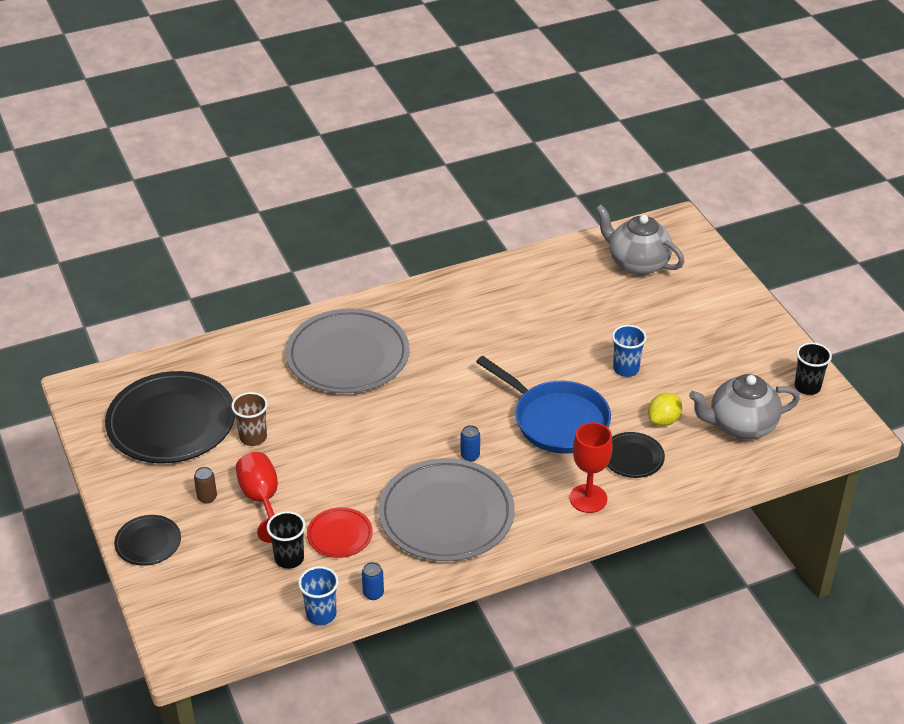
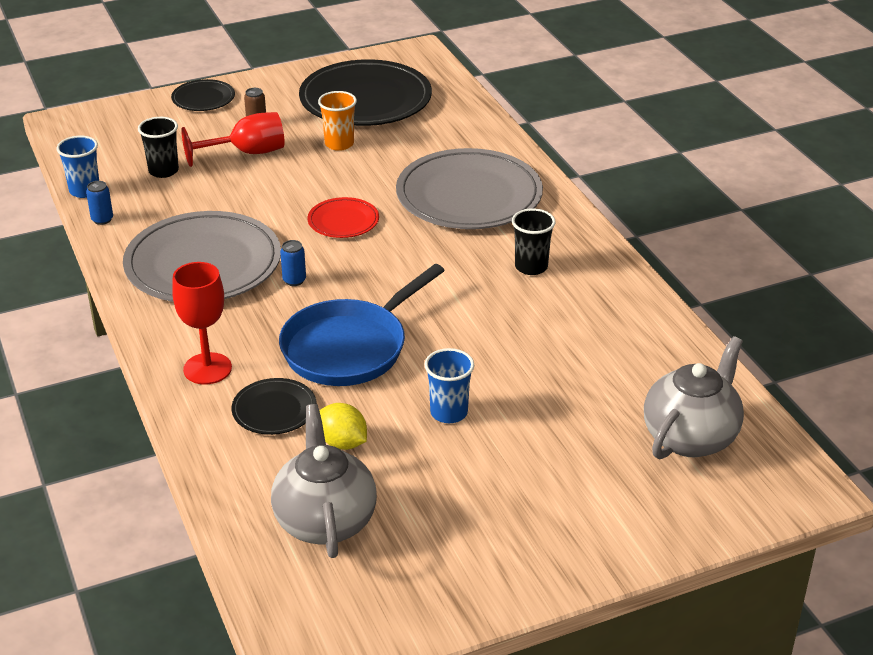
camera: 90 degrees right, 5 degrees down
(253, 437) = (339, 144): brown cup -> orange cup
(339, 535) = (188, 198): red plate -> red plate (343, 221)
(807, 387) = (408, 607): black cup -> black cup (531, 267)

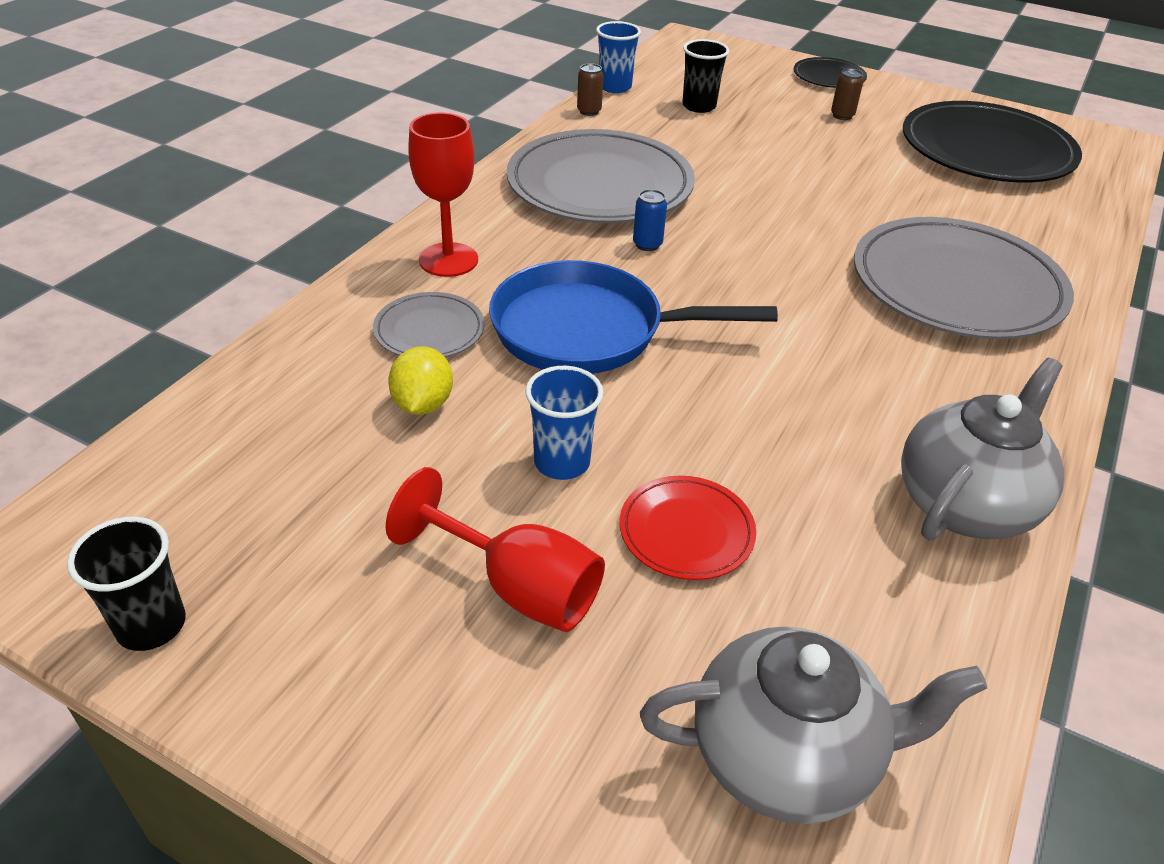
camera: 50 degrees right, 5 degrees up
(102, 219) = (589, 111): blue can -> brown can
(247, 153) = (792, 131): red goblet -> red goblet (517, 587)
(274, 410) = (429, 330): black plate -> grey plate
(325, 520) = (276, 457): grey teapot -> grey teapot (965, 504)
(339, 144) = (893, 169): orange cup -> none
(343, 221) = (782, 228): red plate -> red plate (686, 531)
(531, 267) = (912, 395): black cup -> black cup (151, 625)

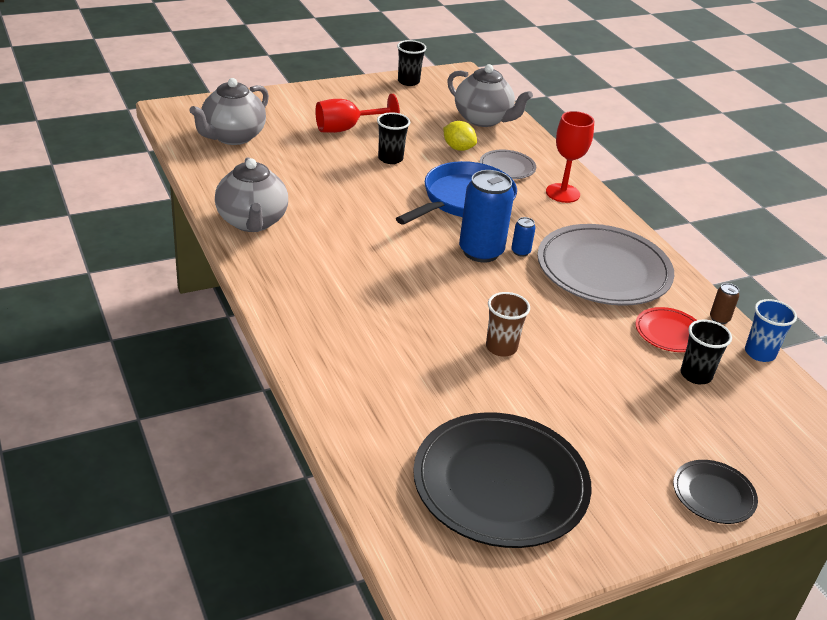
camera: 125 degrees right, 5 degrees down
(262, 423) = (483, 119): none -> grey teapot
(562, 462) = (390, 158): blue cup -> black cup
(686, 531) = (326, 163): red plate -> red plate (669, 332)
(693, 271) = (481, 252): none -> blue can
(836, 200) = (501, 347): none -> brown cup
(842, 115) = (625, 443): brown can -> none
(956, 285) = (369, 327): grey plate -> none

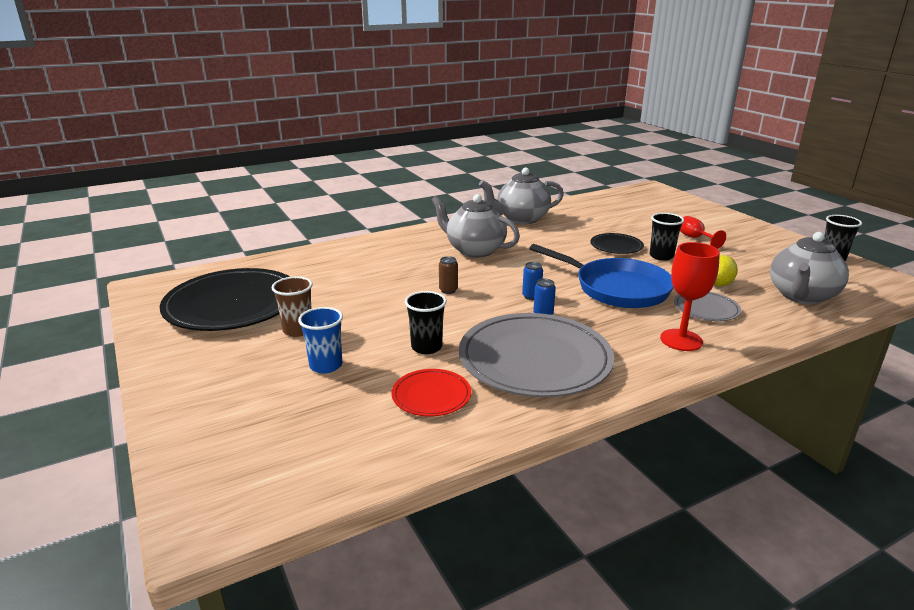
camera: 90 degrees right, 10 degrees down
(232, 137) = (634, 205): grey teapot -> grey teapot (474, 250)
(346, 129) = (695, 238): red goblet -> red goblet, size x0.64
(481, 252) = (531, 296): blue can -> blue can, size x0.44
(501, 347) = (391, 305): brown cup -> brown cup (298, 330)
(696, 375) = (359, 408): black cup -> black cup (426, 347)
(713, 494) = (185, 402): black plate -> black plate (616, 246)
(719, 319) = (469, 437): brown can -> brown can (448, 290)
(759, 353) = (404, 464): blue cup -> blue cup (326, 365)

